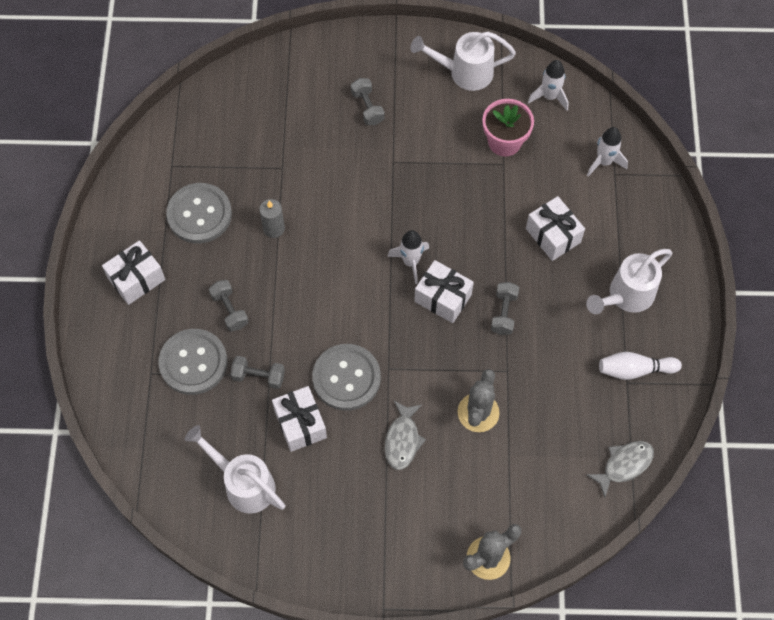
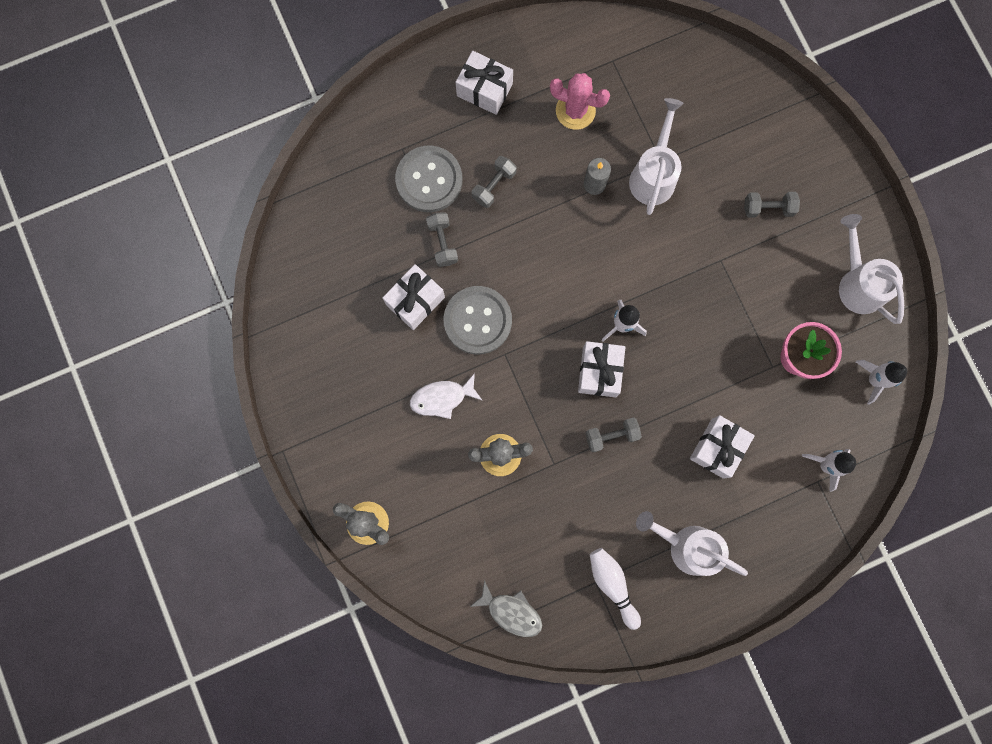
camera: 65 degrees right, 15 degrees up
(199, 214) = (575, 111): grey button -> pink cactus
(244, 484) = (338, 279): white watering can -> white watering can (653, 175)
(367, 107) = (768, 208): grey dumbbell -> grey dumbbell turned 45 degrees clockwise
(402, 440) = (442, 398): grey fish -> white fish

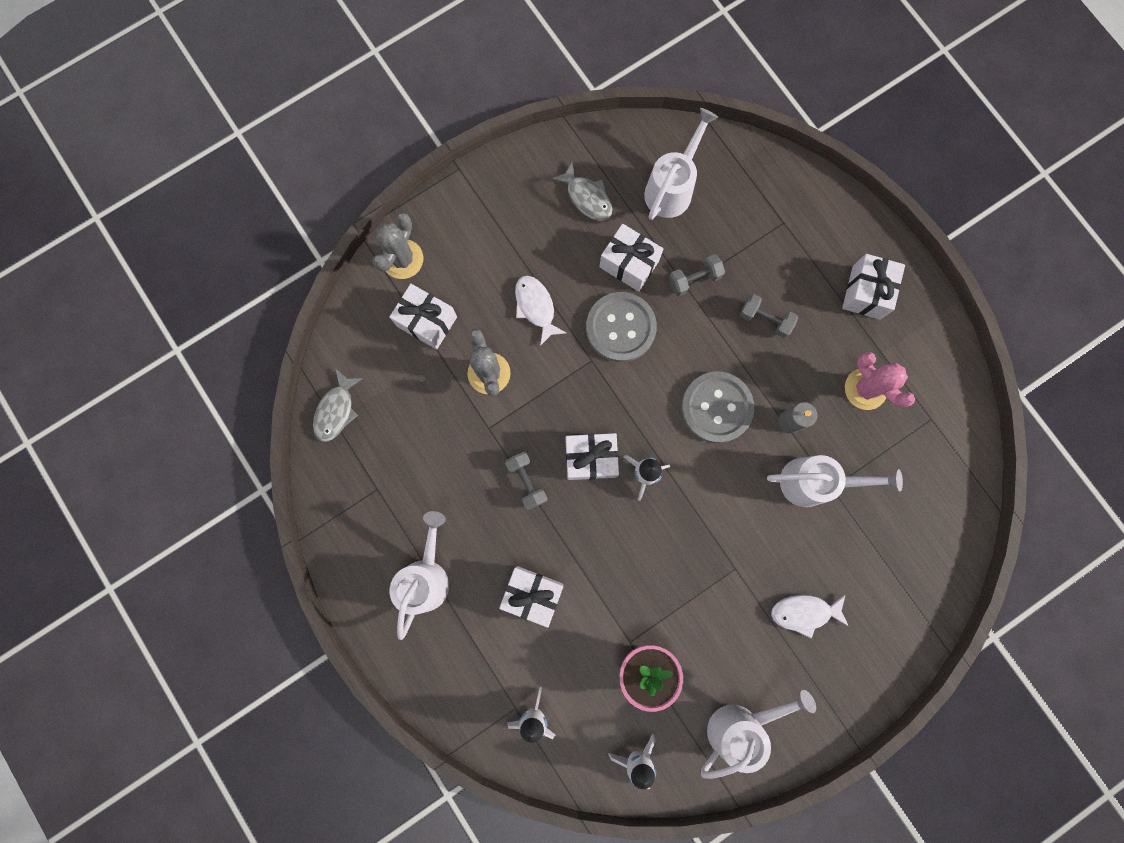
camera: 80 degrees right, 0 degrees up
(339, 329) = (587, 197): none -> grey fish
(346, 246) = (671, 188): none -> white watering can
(429, 180) = (757, 254): grey button -> grey button (716, 407)
(437, 508) = (427, 321): none -> white gift
(575, 111) = (865, 389): pink cactus -> pink cactus turned 45 degrees counterclockwise
(612, 584) = (377, 506): white bowling pin -> none
(768, 208) = (804, 612): grey dumbbell -> white fish

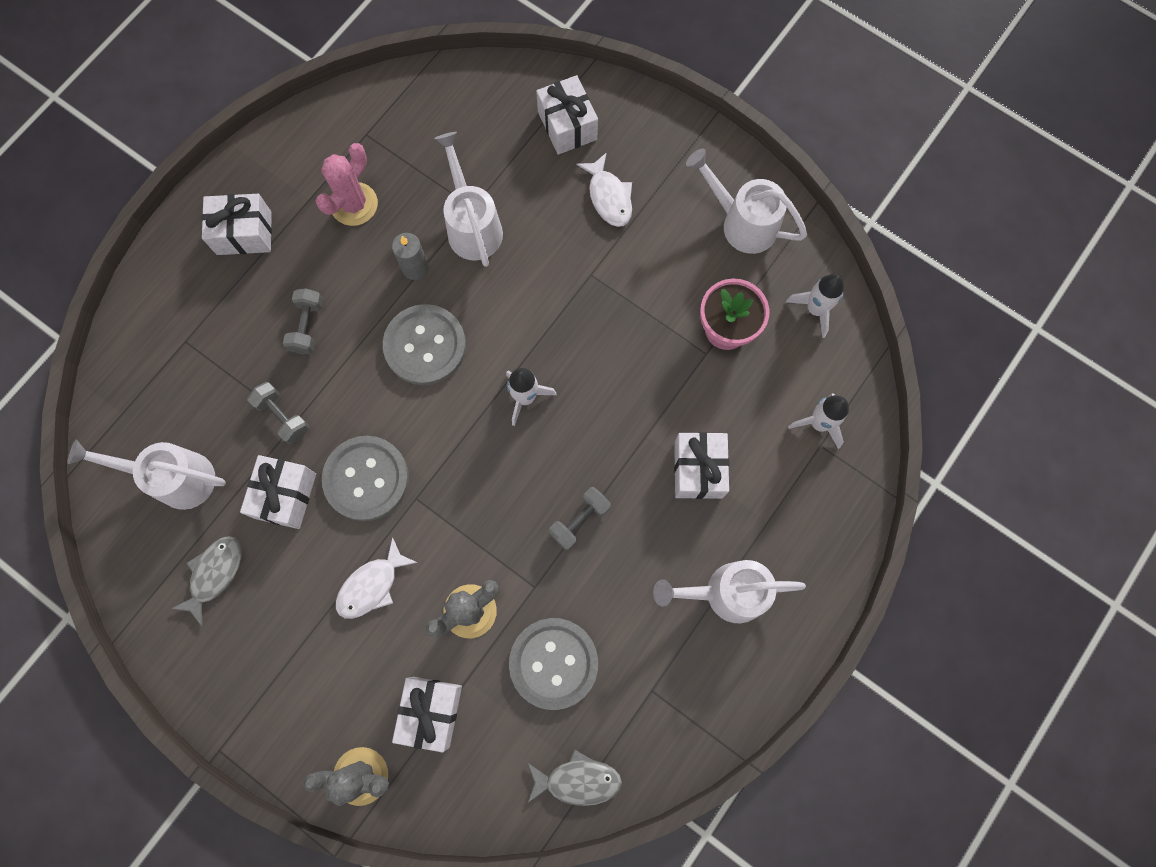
camera: 110 degrees left, 5 degrees down
(426, 422) = (553, 663): none -> grey button
(590, 458) = (528, 460): white gift -> white gift (567, 125)

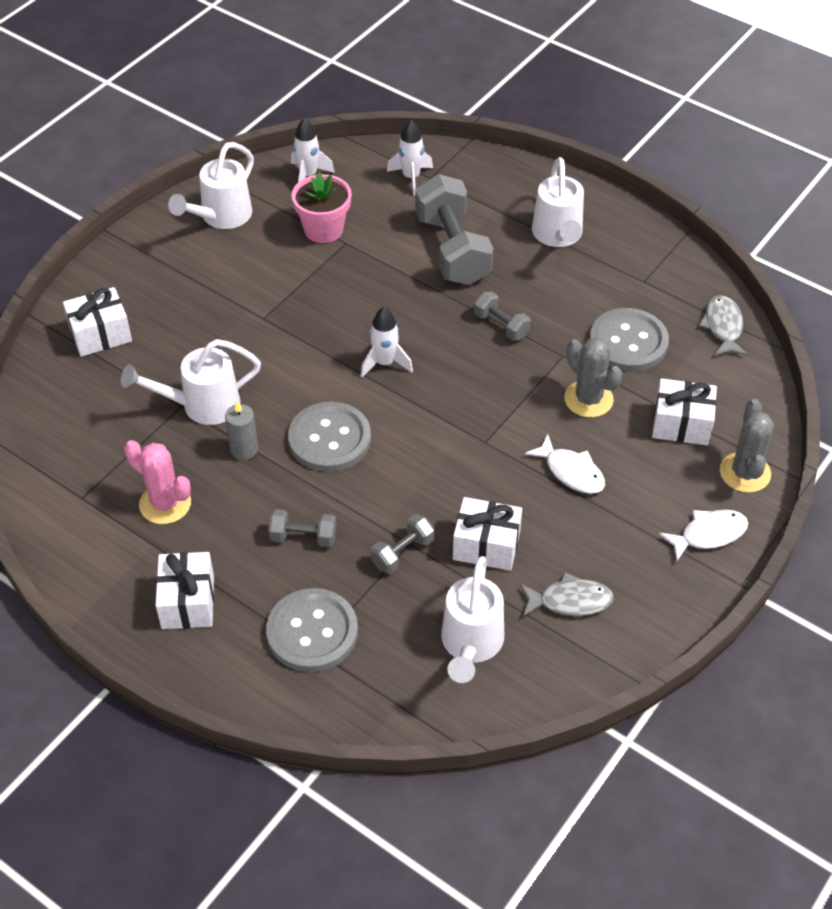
camera: 90 degrees left, 25 degrees down
(214, 574) = (570, 601): grey fish -> grey fish turned 150 degrees clockwise
(366, 479) = (467, 480): grey button -> grey button (312, 632)
(609, 197) = (183, 304): white fish -> white fish (708, 534)
(698, 470) = (452, 250): white gift -> grey dumbbell

